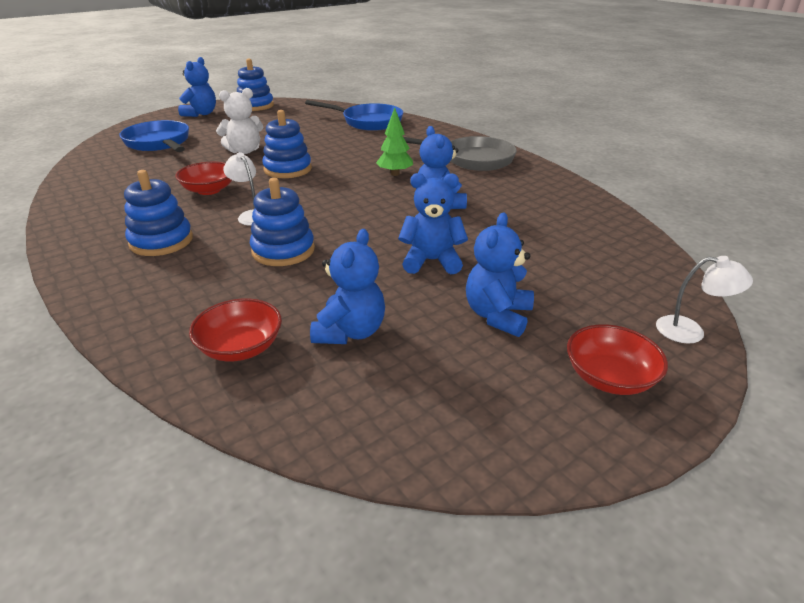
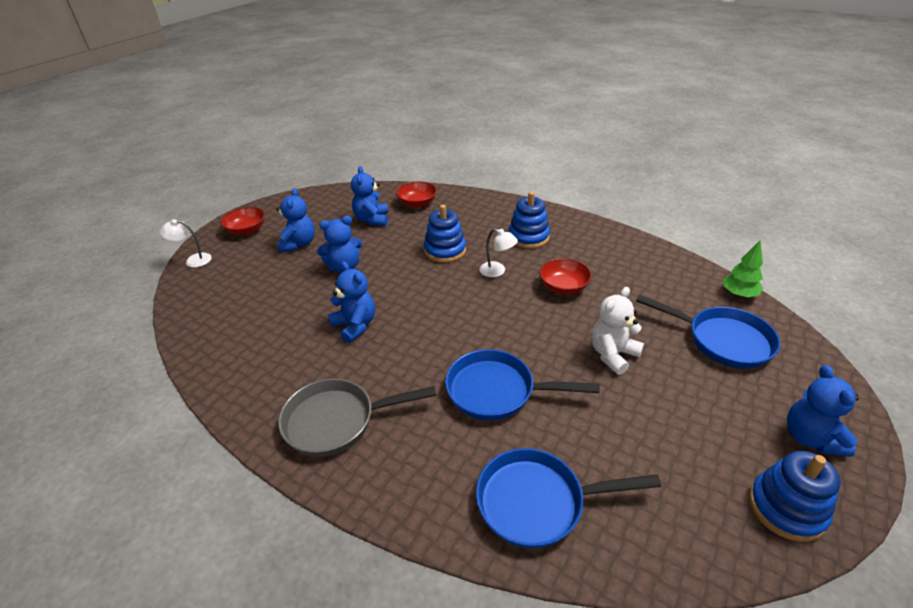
camera: 160 degrees right, 5 degrees up
(287, 169) = (530, 335): blue stacking toy -> none
(348, 152) = (497, 391): none -> blue pan
(395, 174) = (416, 360): green tree -> green tree (738, 294)

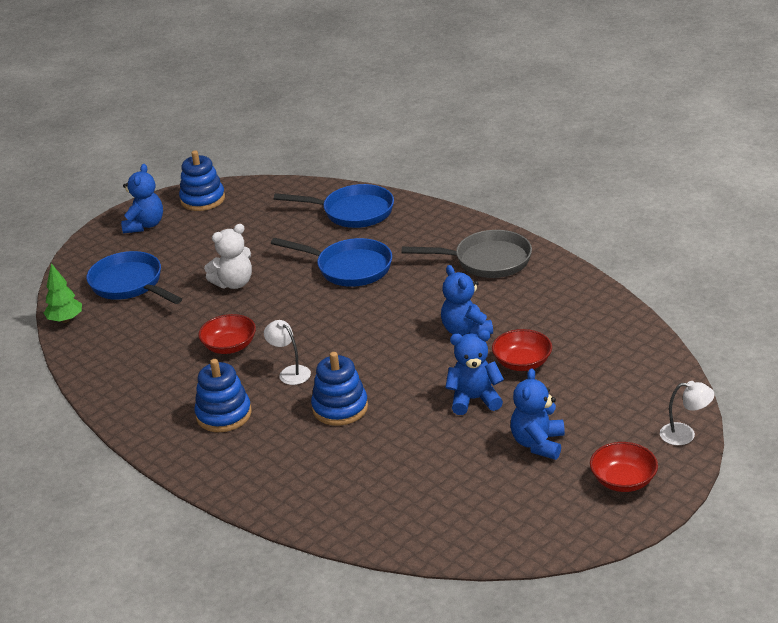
camera: 165 degrees left, 5 degrees down
(372, 220) = (427, 475): blue teddy bear -> none
(417, 203) = (350, 500): red bowl -> red bowl (522, 363)

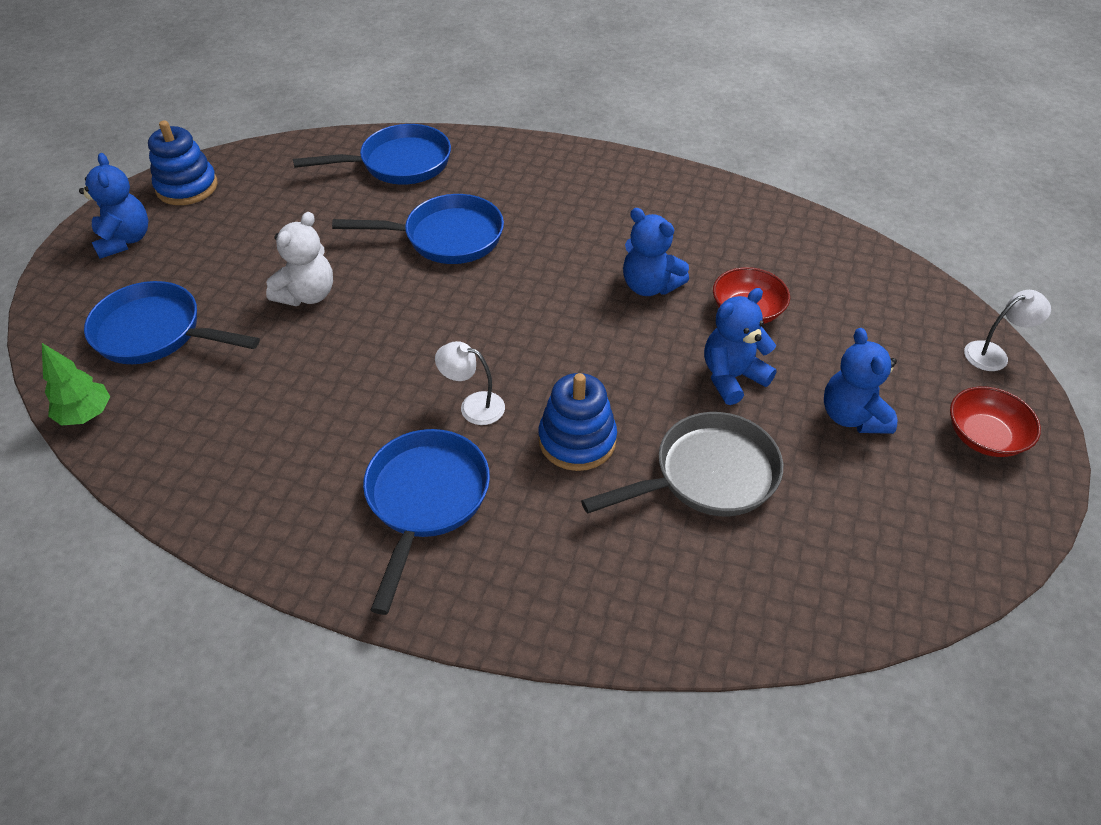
camera: 30 degrees left, 15 degrees up
(224, 414) = (425, 500): blue stacking toy -> blue pan
(229, 346) = (363, 390): red bowl -> none
(486, 261) = (604, 191): grey pan -> grey pan (707, 476)

